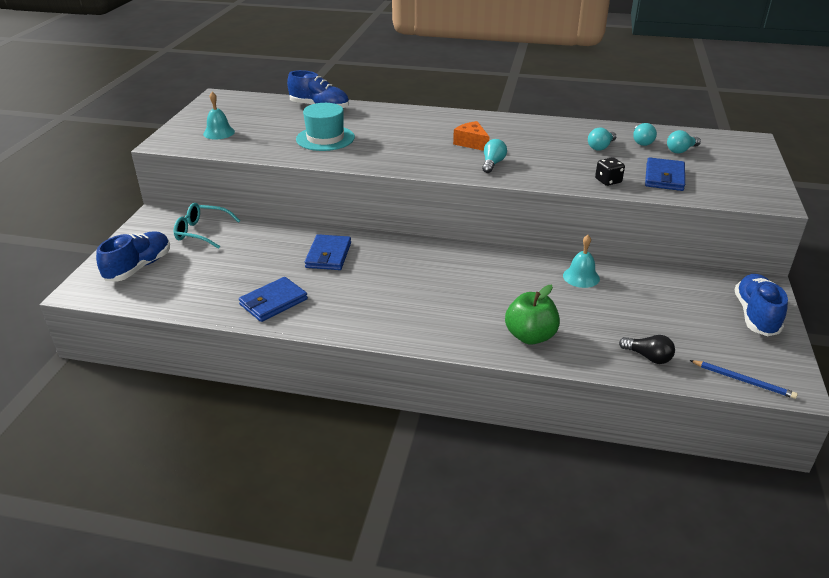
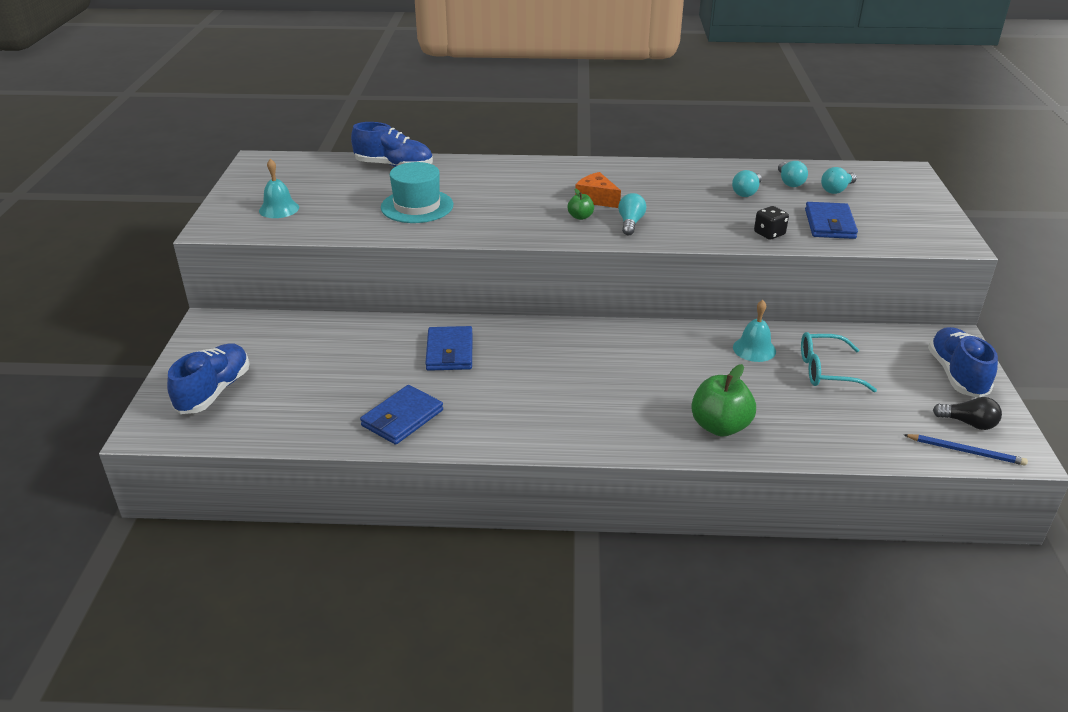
camera: 10 degrees left, 0 degrees up
(201, 232) = (279, 337): turquoise glasses -> turquoise glasses (825, 371)
(453, 156) = (580, 217): none -> green apple
(648, 357) = (857, 436): black light bulb -> black light bulb (968, 423)

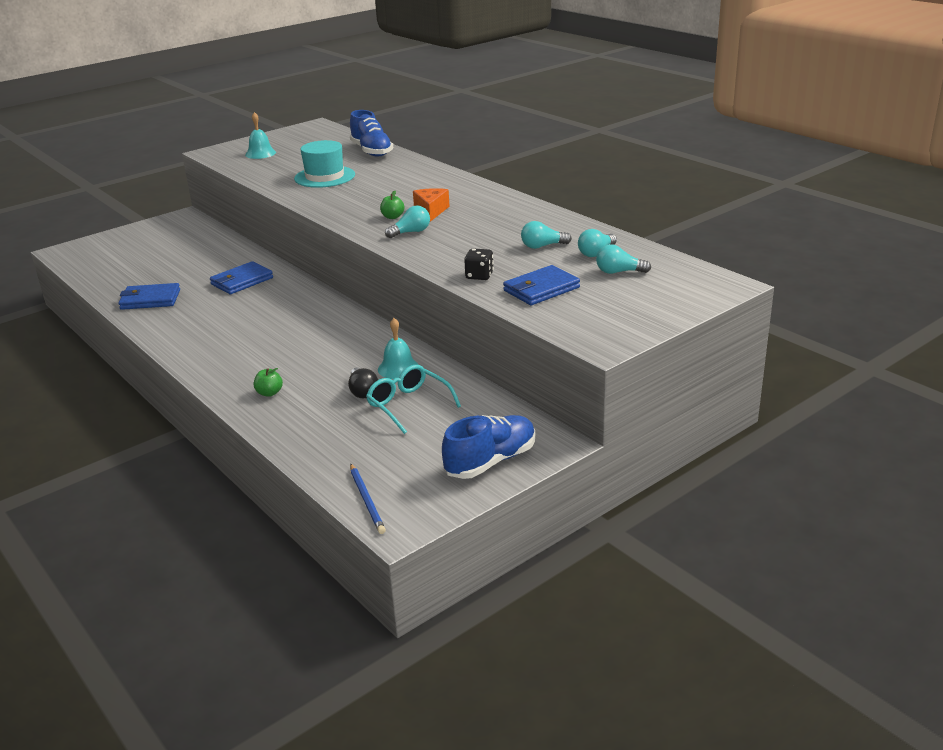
camera: 50 degrees right, 5 degrees down
(214, 391) = (116, 248): blue shoe -> none
(720, 426) = (269, 393): green apple -> green apple, size x0.50
(968, 423) = (414, 489): black light bulb -> black light bulb (363, 391)

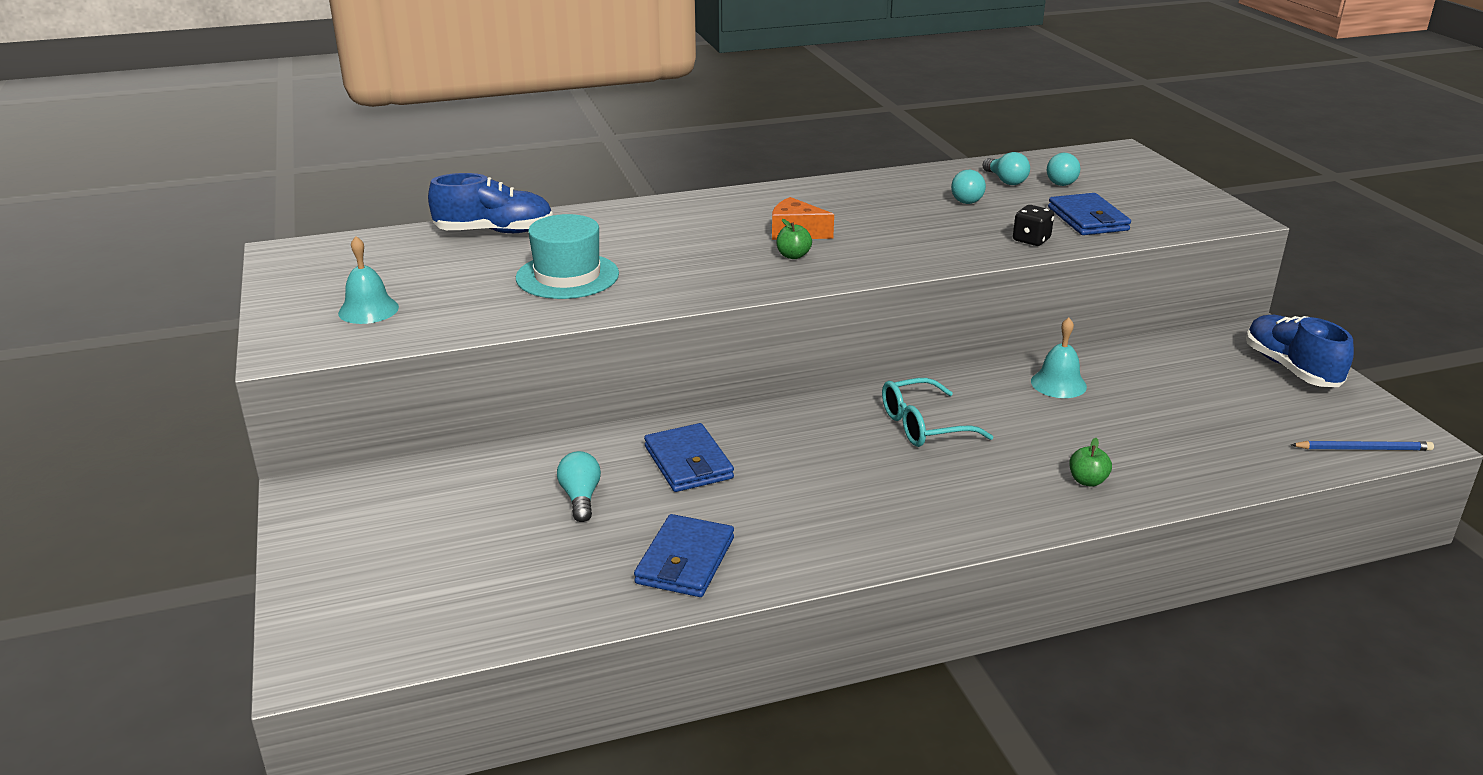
camera: 70 degrees left, 0 degrees up
(363, 391) = (1109, 415): black light bulb -> none
(408, 405) = (1154, 392): turquoise glasses -> turquoise glasses (923, 426)
(411, 232) = (861, 253): turquoise light bulb -> turquoise light bulb (580, 498)

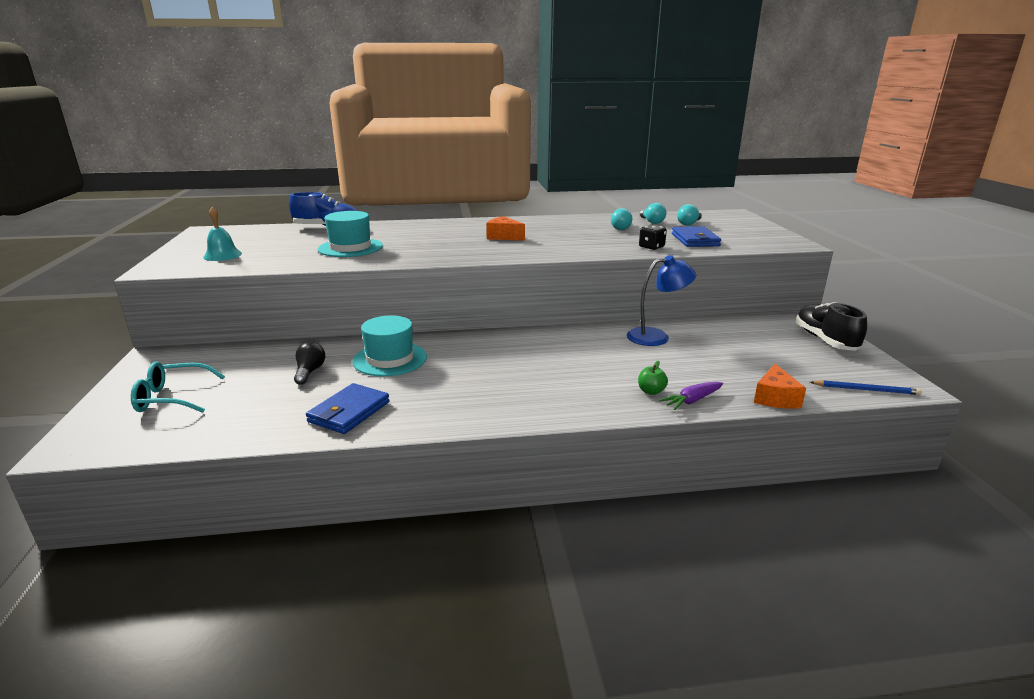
camera: 10 degrees right, 5 degrees down
(580, 498) = (309, 372): turquoise light bulb -> black light bulb
(688, 462) = (390, 359): blue wallet -> turquoise hat
(793, 256) = (493, 246): green apple -> none
(923, 426) = (553, 352): turquoise glasses -> turquoise glasses (172, 398)
(1058, 384) = (656, 337): turquoise bell -> blue lamp
(1147, 491) = (692, 401): none -> purple carrot
(1252, 475) = (775, 398): none -> orange cheese
(1291, 368) = (825, 340): blue shoe -> black shoe

